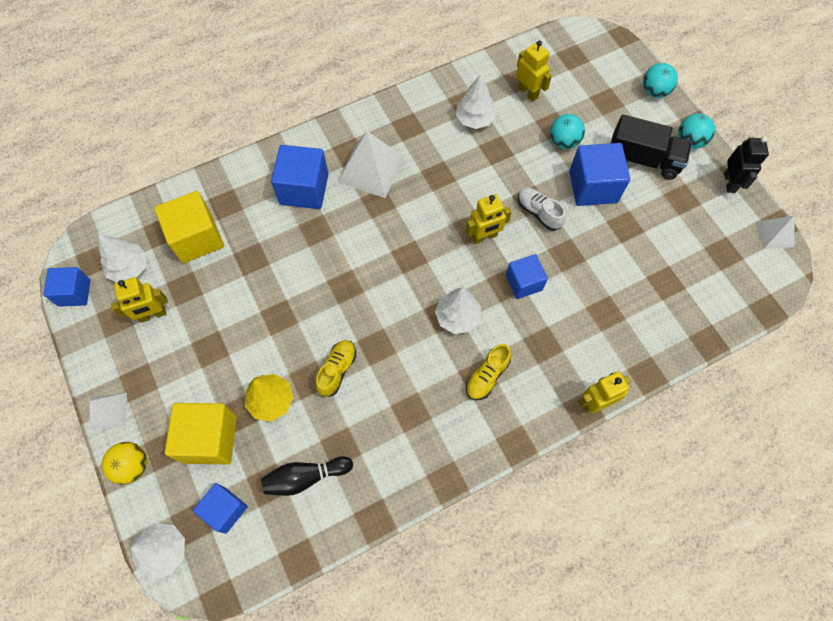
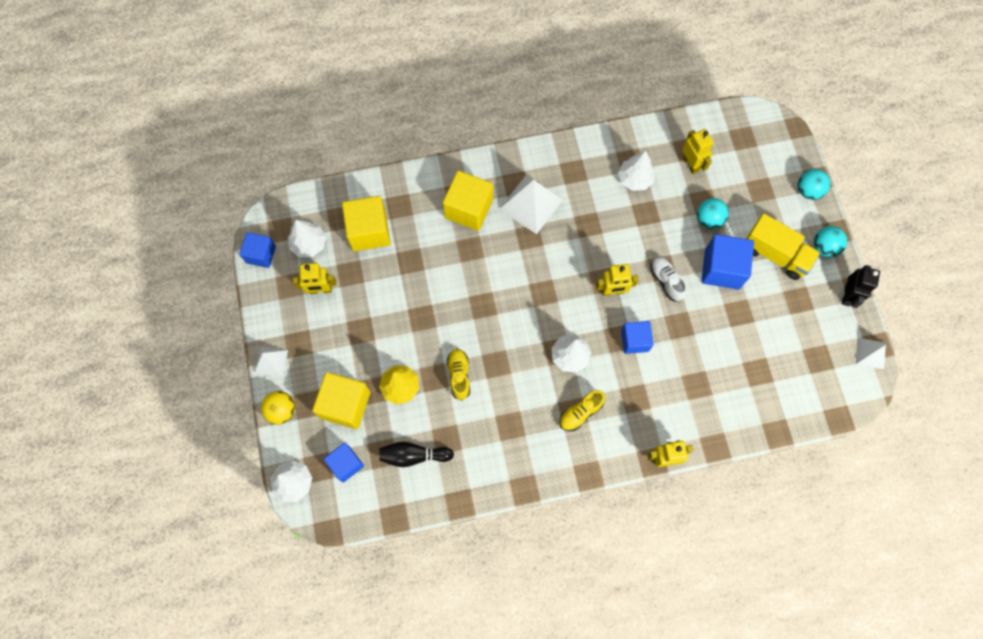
camera: 15 degrees right, 5 degrees up
(304, 189) = (468, 209): blue cube -> yellow cube
(337, 370) = (459, 375): yellow shoe -> yellow shoe turned 45 degrees counterclockwise
(643, 159) = (775, 254): black truck -> yellow truck

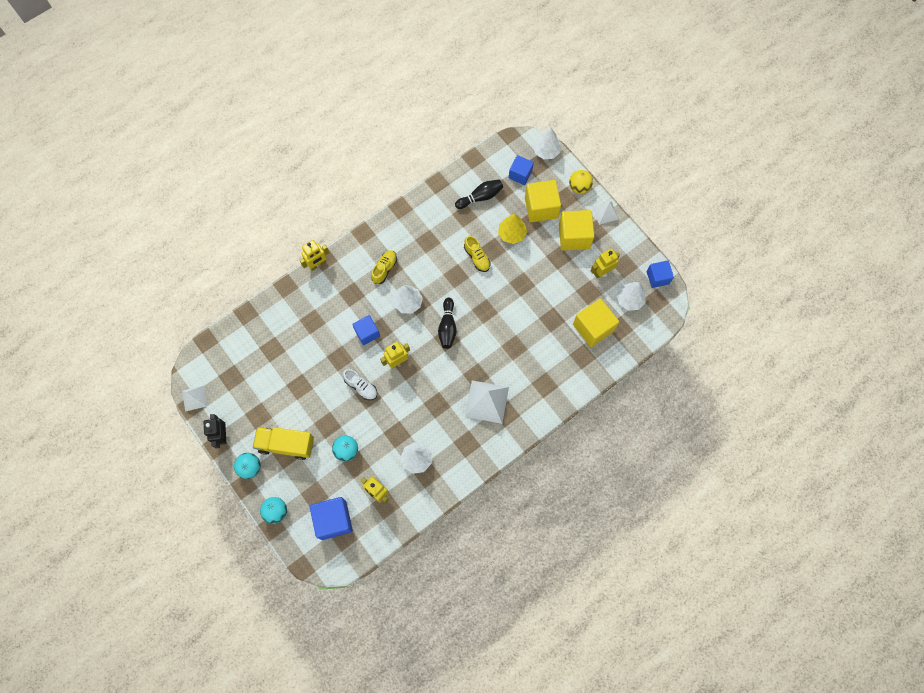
camera: 155 degrees right, 0 degrees up
(468, 209) = (531, 377): yellow cube -> yellow cube (574, 236)
(535, 305) = (447, 327): none -> black bowling pin
(722, 269) = (323, 414): blue cube -> blue cube (333, 520)

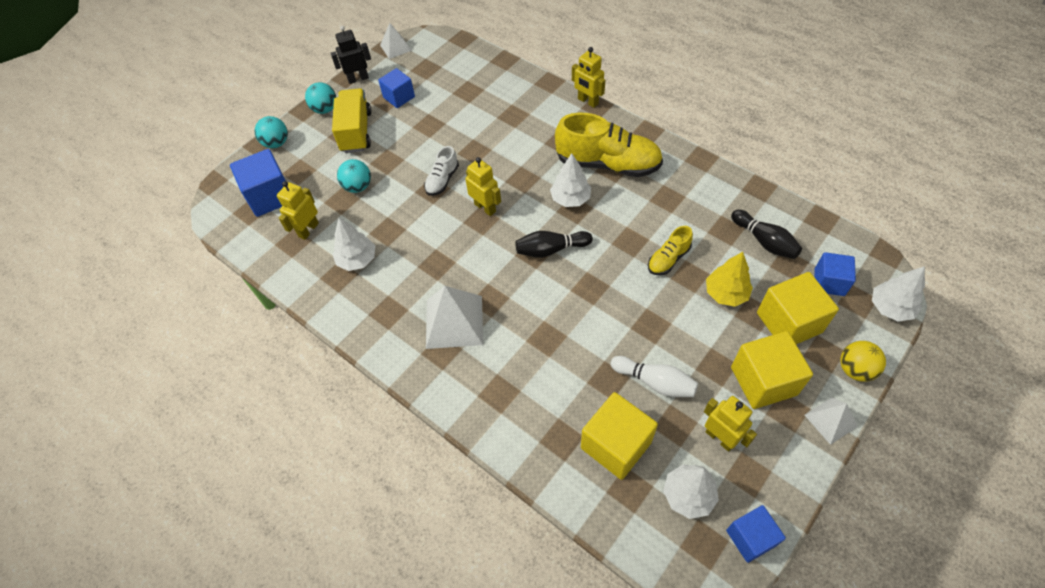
camera: 80 degrees right, 15 degrees down
(367, 333) = (515, 168): blue cube -> blue cube (399, 97)
(384, 269) = (608, 164): yellow shoe -> yellow shoe, size x2.02
(560, 294) = (655, 382): none -> white bowling pin

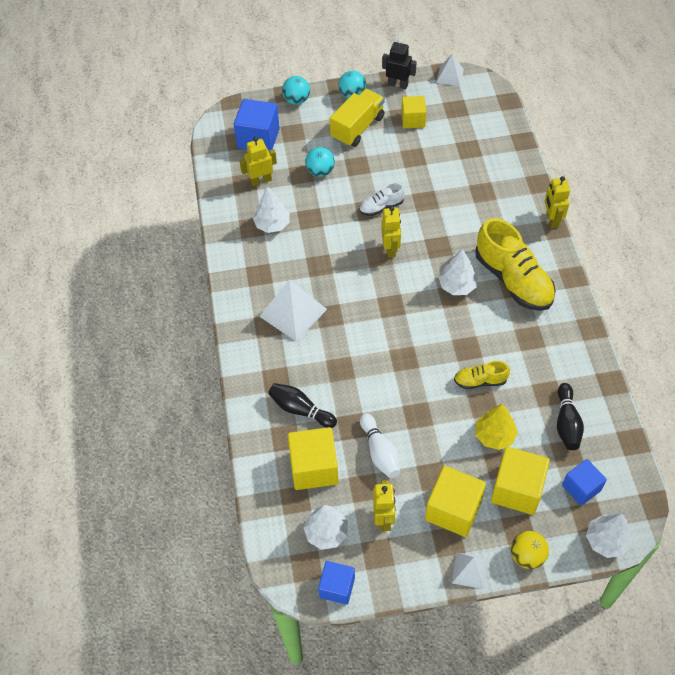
camera: 40 degrees right, 0 degrees up
(399, 97) = (413, 120): blue cube -> yellow cube
(551, 249) = (405, 312): black bowling pin -> black bowling pin (300, 410)

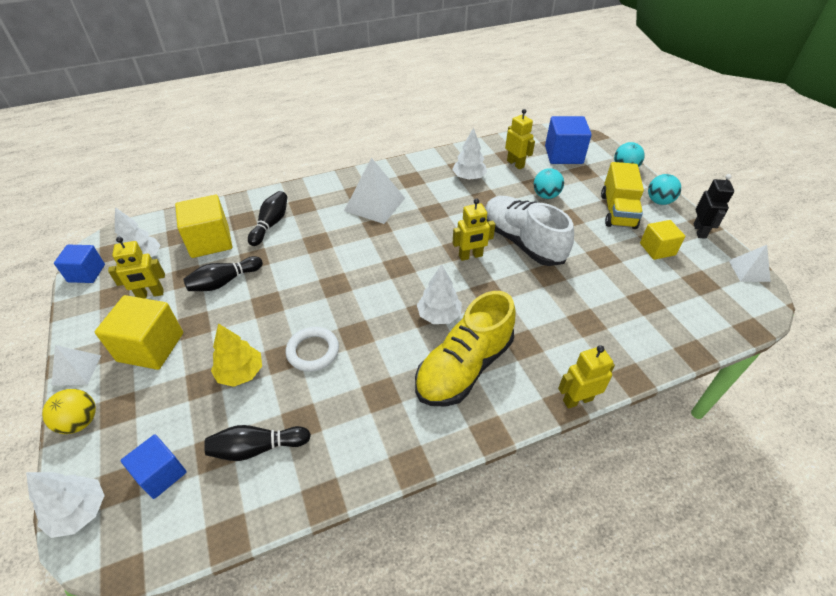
camera: 75 degrees right, 10 degrees down
(357, 128) = (617, 211): yellow truck -> yellow truck turned 75 degrees clockwise
(380, 452) = (224, 282): white bowling pin -> black bowling pin
(381, 207) = (522, 242): white shoe -> white shoe, size x2.02
(480, 381) = (313, 351): yellow shoe -> white ring
(517, 489) = (168, 403): yellow cube -> none

